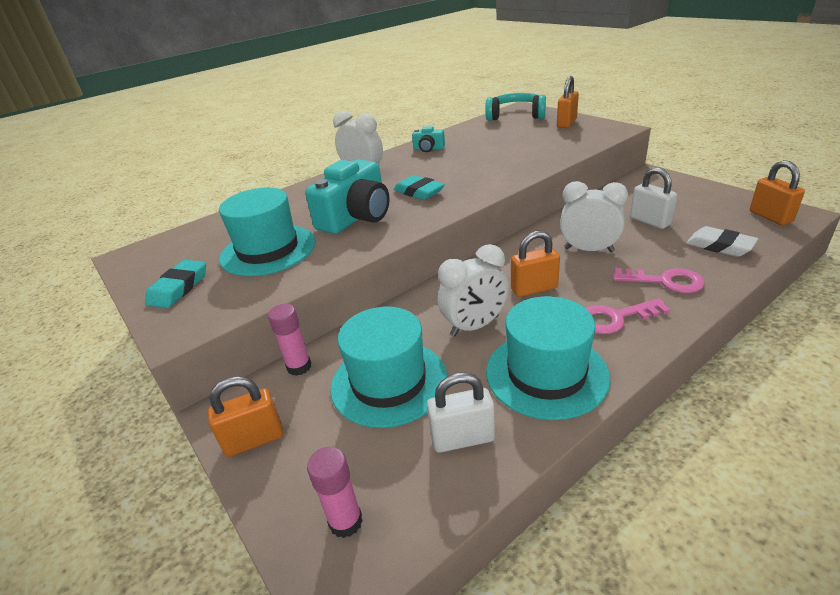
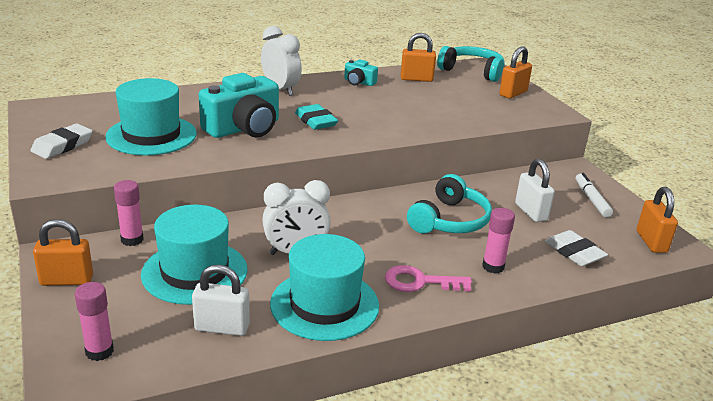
camera: 10 degrees right, 5 degrees down
(179, 288) = (62, 145): turquoise eraser -> white eraser
(534, 289) = (371, 238): orange padlock -> orange padlock (416, 79)
(588, 250) = (449, 220): white clock -> turquoise headphones
(665, 281) = (493, 267): pink key -> pink glue stick
(687, 196) = (591, 199): none -> white marker

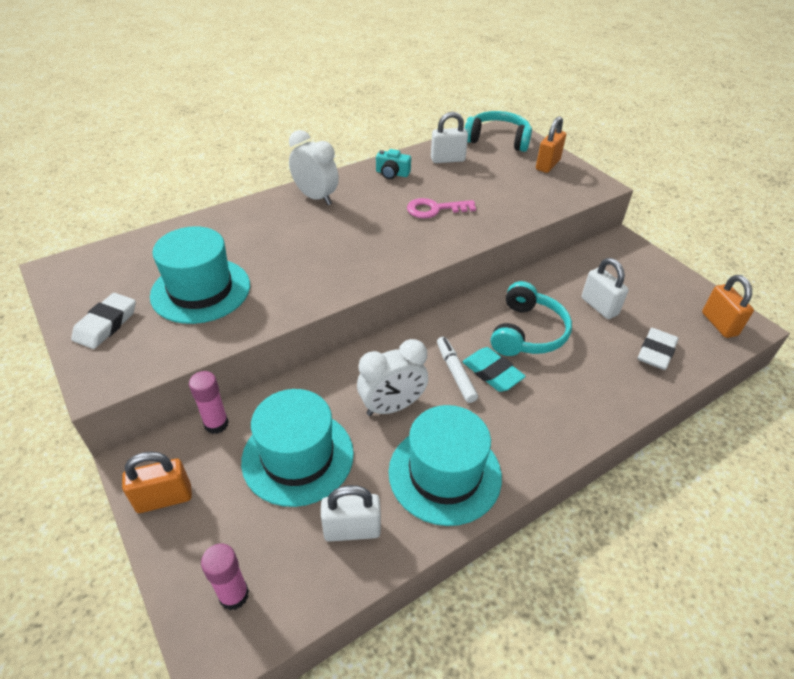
camera: 10 degrees left, 15 degrees up
(244, 128) = (297, 261): turquoise camera -> none
(315, 121) = (368, 238): turquoise eraser -> turquoise eraser (492, 373)
(416, 79) = (447, 159): orange padlock -> white padlock
(419, 282) = (526, 422): pink key -> pink key (434, 209)
(493, 267) = (588, 386): pink glue stick -> none
(574, 252) = (656, 352): white eraser -> white eraser turned 75 degrees clockwise
(591, 199) = (648, 279): white marker -> white marker (455, 373)

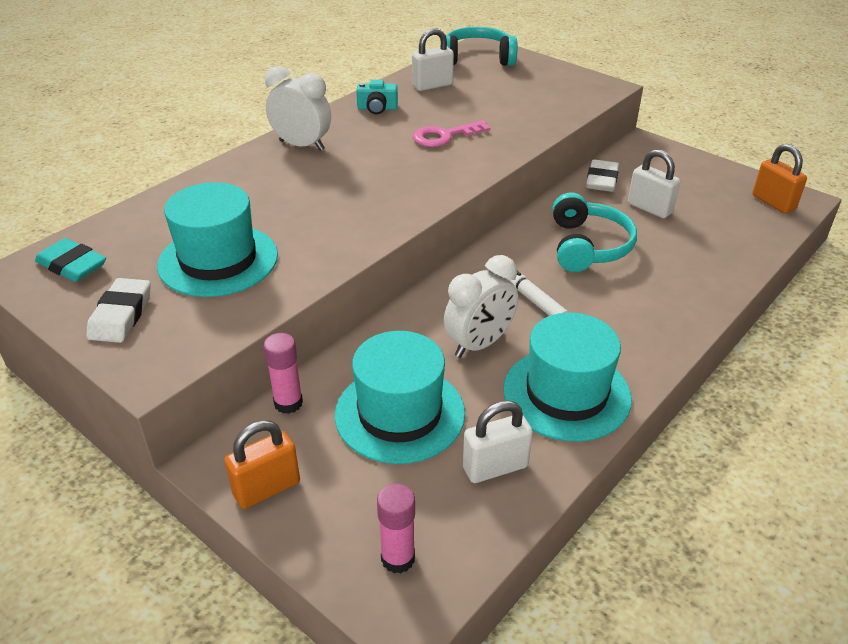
camera: 15 degrees left, 5 degrees down
(492, 373) = (570, 291): turquoise eraser -> turquoise eraser (72, 265)
(547, 165) = (543, 75): orange padlock -> none
(656, 352) = (724, 239): white eraser -> white eraser (601, 180)

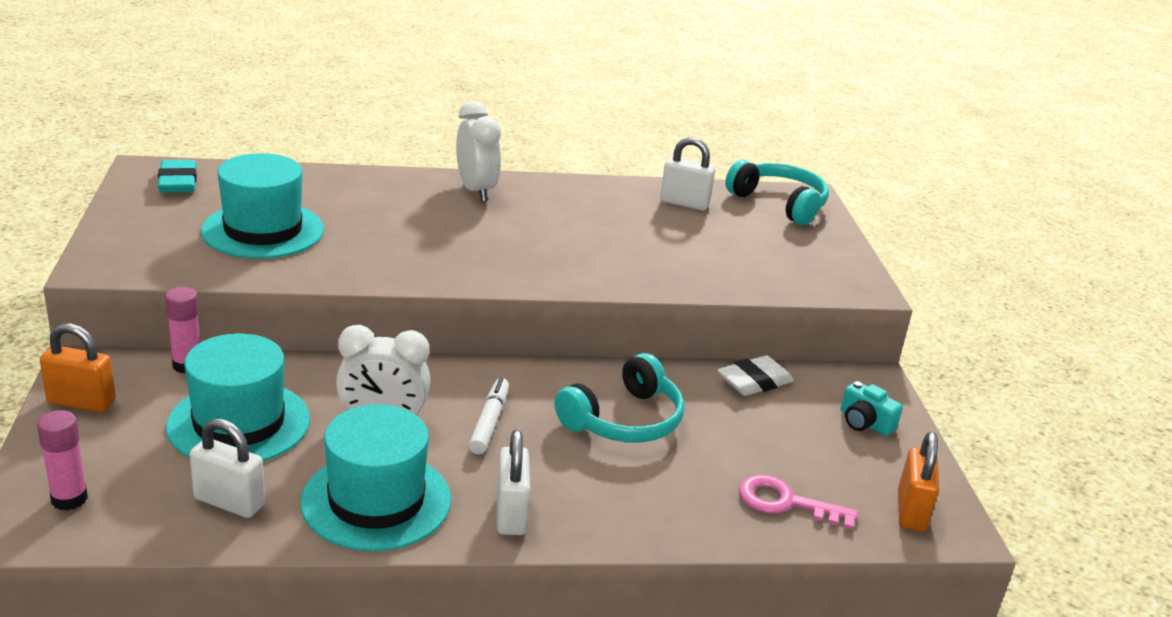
camera: 40 degrees right, 10 degrees down
(121, 315) = (146, 226): white eraser -> none
(377, 108) = (595, 196): turquoise camera -> turquoise camera (865, 422)
(444, 136) = (606, 244): pink key -> pink key (785, 502)
(649, 208) = (753, 431): white padlock -> white padlock (511, 514)

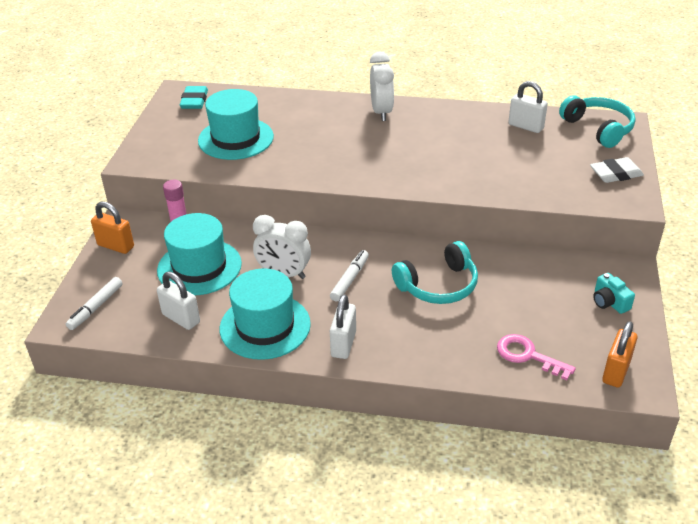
camera: 20 degrees right, 10 degrees up
(69, 499) = (96, 307): pink glue stick -> white marker
(754, 381) = (540, 264): white eraser -> white eraser (615, 174)

